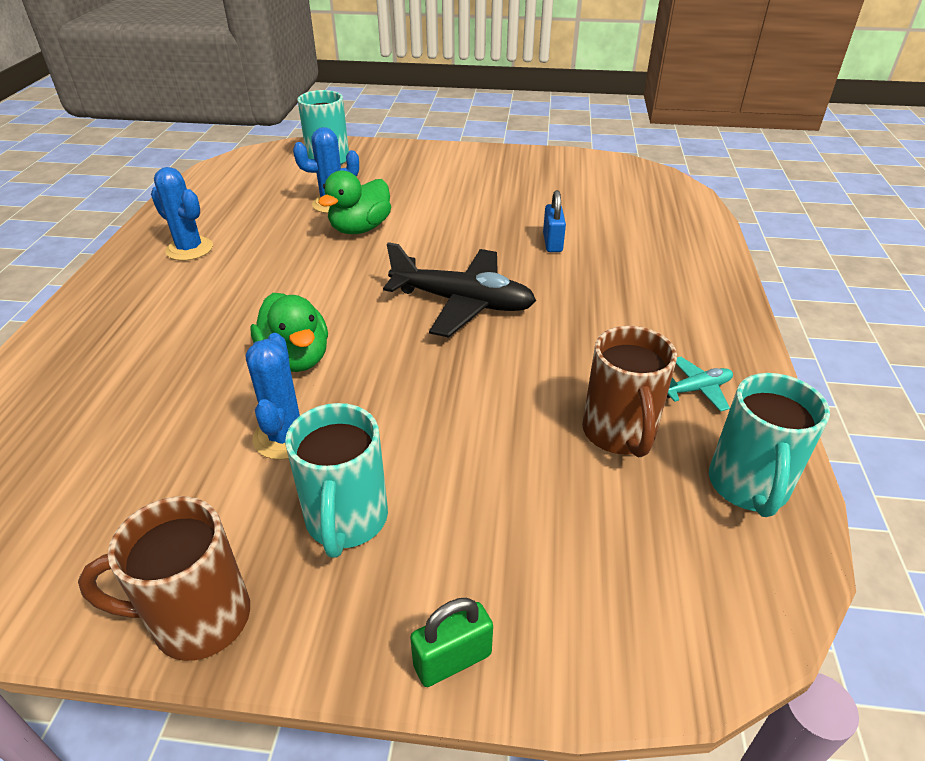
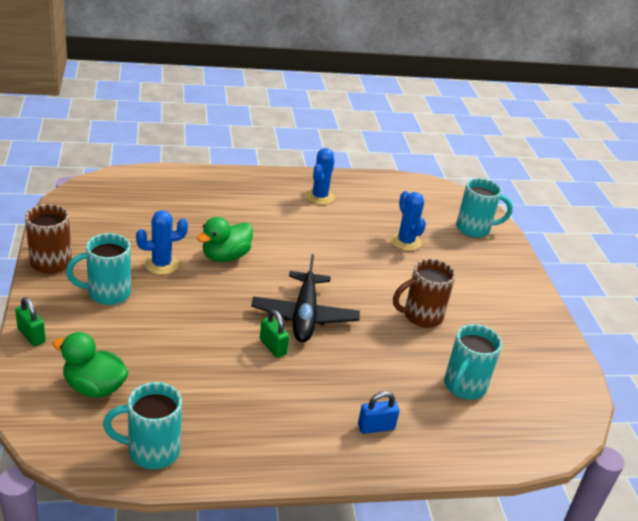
camera: 70 degrees right, 5 degrees down
(360, 229) = (377, 259): green duck -> green duck (94, 387)
(524, 339) = (273, 347): none -> green padlock
(552, 243) = (405, 357): blue padlock -> blue padlock (376, 427)
(602, 217) = (463, 387): none -> turquoise mug
(619, 434) = (188, 392): brown mug -> brown mug (421, 316)
(696, 389) = (241, 433): turquoise plane -> none

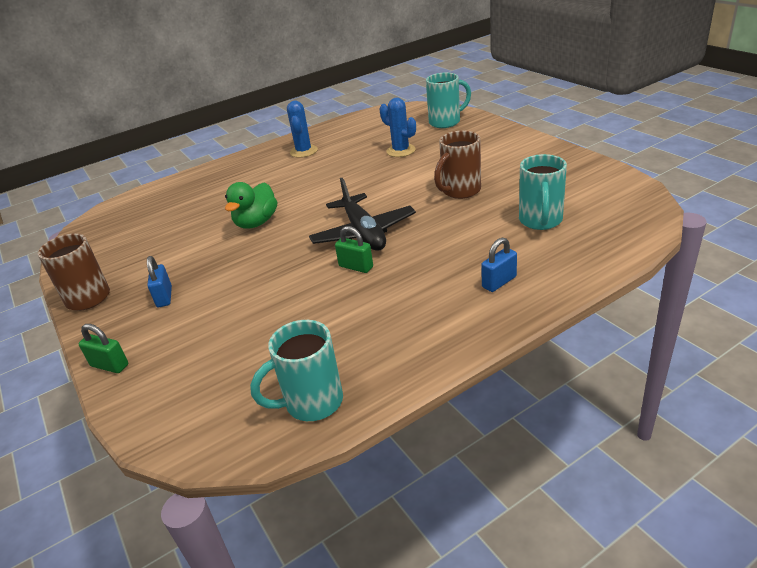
camera: 15 degrees left, 0 degrees up
(94, 387) = (209, 377): green duck -> none
(107, 293) = (164, 297): turquoise mug -> blue padlock
(161, 264) = (201, 253): blue cactus -> none

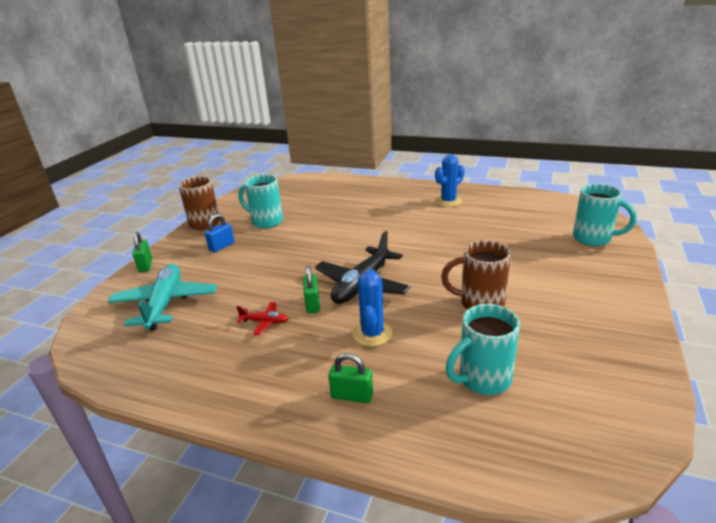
camera: 50 degrees right, 5 degrees down
(221, 363) = (165, 304): none -> turquoise plane
(256, 223) = (332, 233): green duck -> none
(311, 403) = (139, 364): turquoise mug -> turquoise mug (266, 221)
(347, 301) = (264, 322): none -> red plane
(401, 151) = (508, 241): blue cactus -> blue cactus (372, 334)
(499, 282) = (352, 396): blue padlock -> green padlock

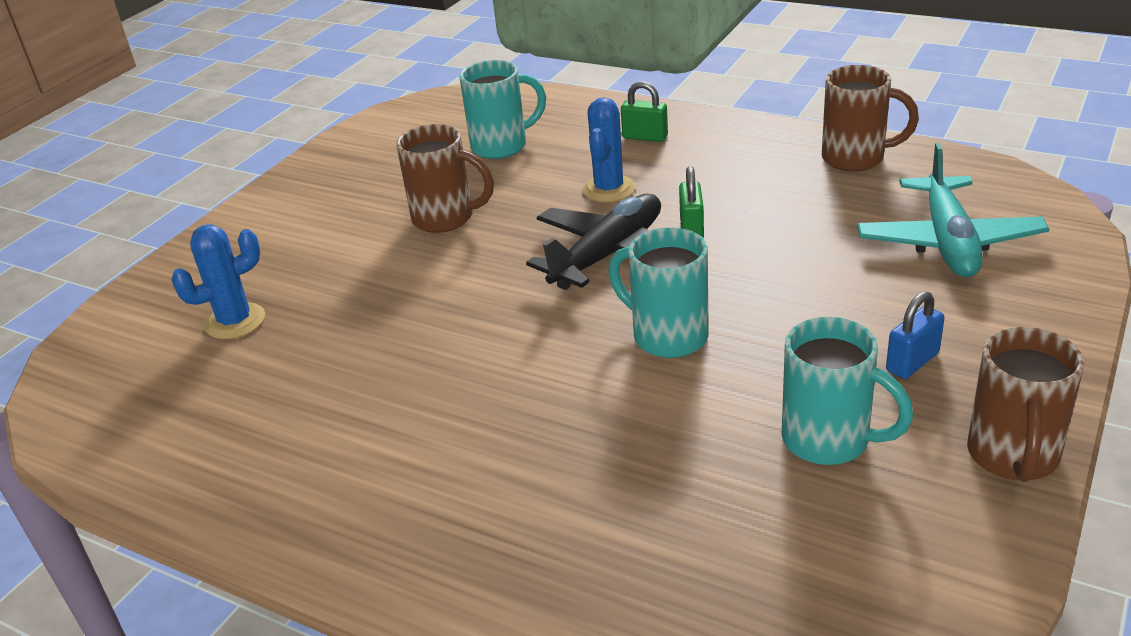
camera: 170 degrees left, 5 degrees up
(145, 265) = (1063, 323): green padlock -> none
(180, 373) = (856, 158): none -> brown mug
(264, 322) = (763, 208): red plane -> none
(448, 201) = (326, 467): blue cactus -> blue cactus (235, 321)
(593, 238) = (158, 316): turquoise mug -> turquoise mug (667, 336)

